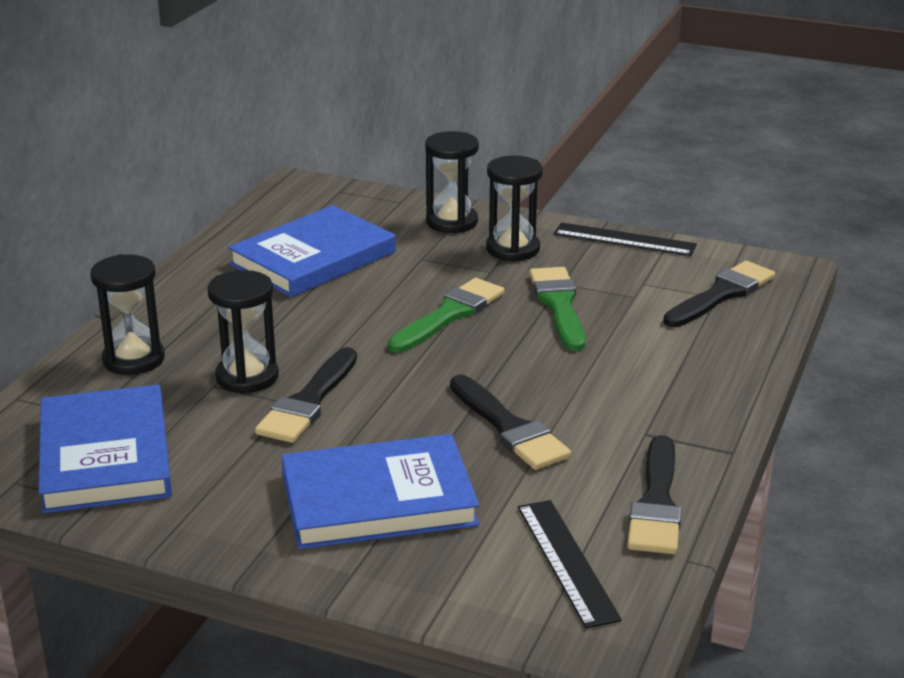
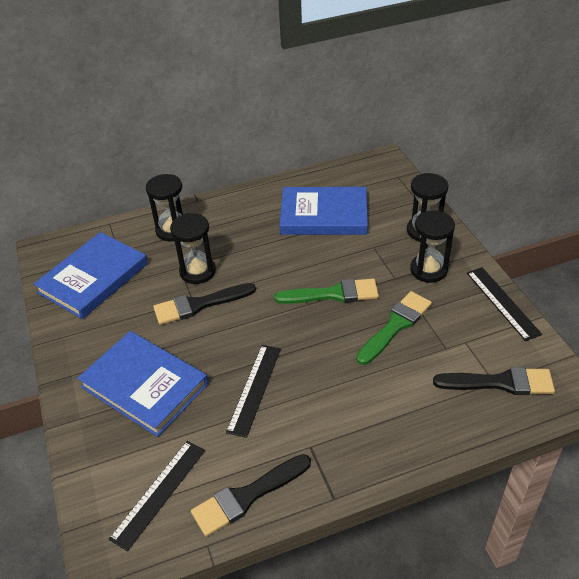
camera: 50 degrees right, 15 degrees up
(509, 428) = (254, 389): black brush -> black ruler

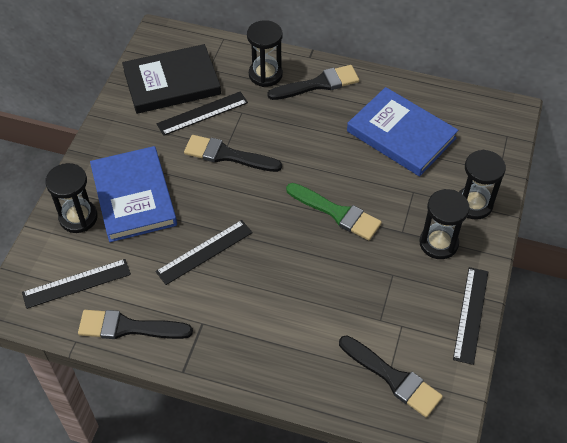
camera: 35 degrees right, 10 degrees up
(93, 278) = (172, 82): blue book -> black book
(145, 286) = (202, 113): none -> black ruler
(197, 271) = (251, 125): black hourglass -> black hourglass (78, 217)
(224, 215) = (318, 84): none -> black brush
(395, 325) = (359, 273): green brush -> none

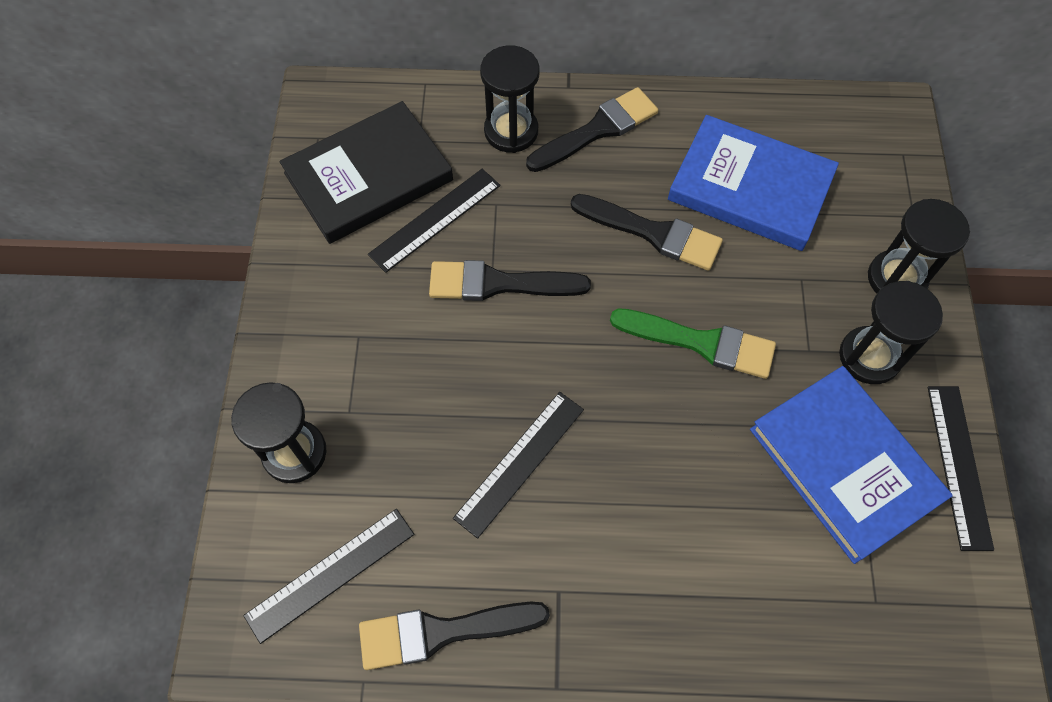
camera: 15 degrees left, 10 degrees up
(134, 196) = (373, 392): blue book -> blue book (844, 464)
(393, 378) = (884, 607): black brush -> black brush (653, 233)

